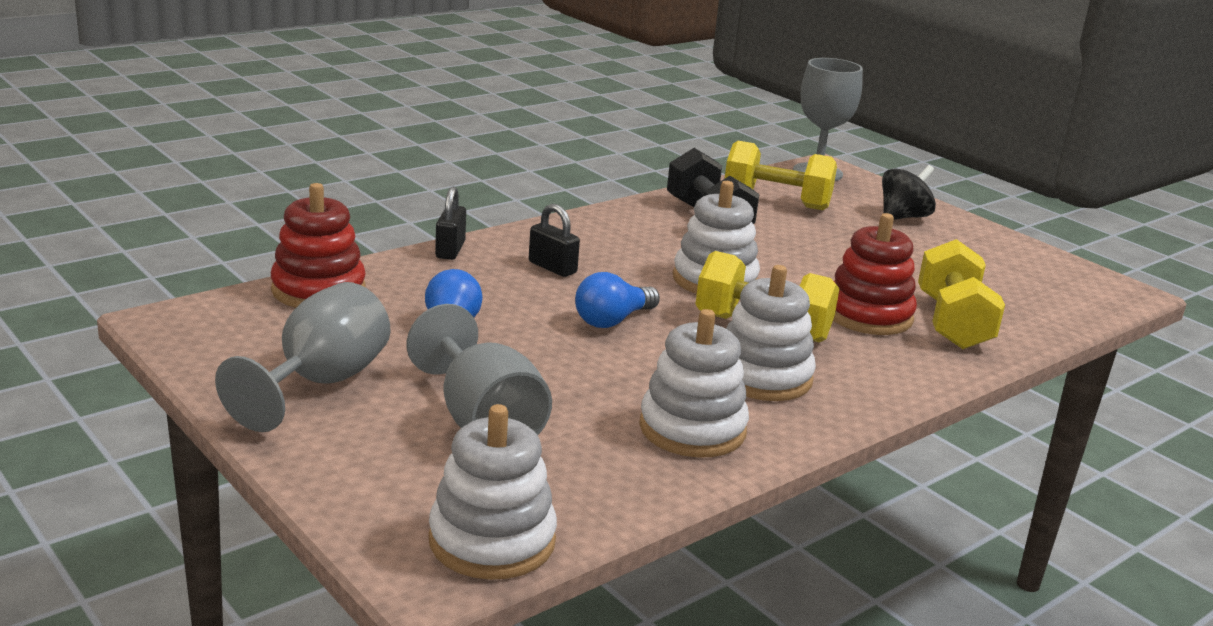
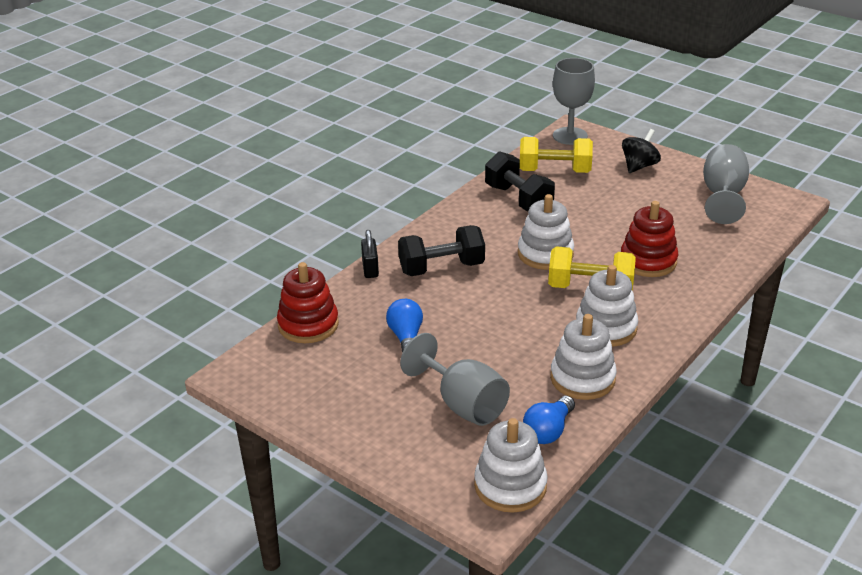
camera: 10 degrees left, 10 degrees up
(320, 383) = (353, 399): grey goblet -> grey goblet (722, 196)
(552, 267) = (441, 268): black padlock -> black dumbbell
(612, 320) = (499, 304): blue light bulb -> blue light bulb (548, 431)
(952, 323) = (699, 255): yellow dumbbell -> none

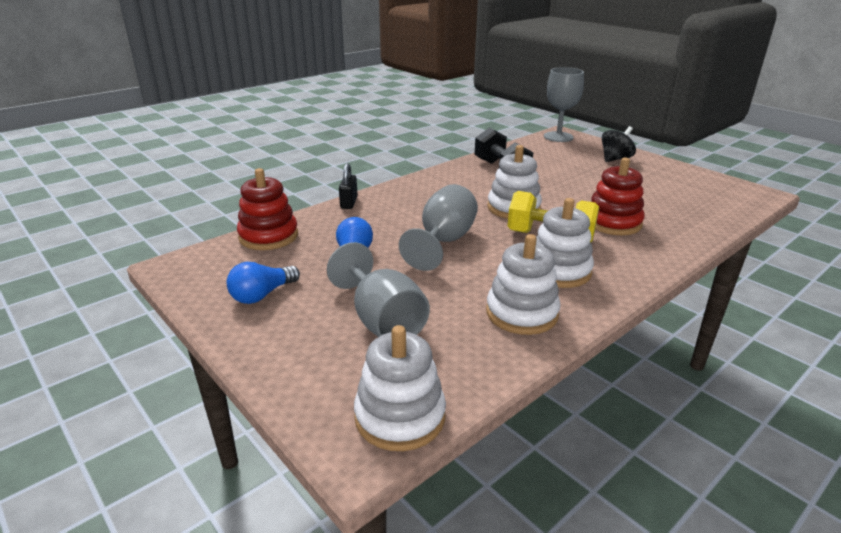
camera: 10 degrees right, 5 degrees down
(441, 268) = (413, 208): black dumbbell -> none
(548, 431) = (467, 360): blue light bulb -> blue light bulb (262, 295)
(554, 171) = (539, 156): yellow dumbbell -> none
(722, 196) = (692, 184): grey goblet -> grey goblet (443, 242)

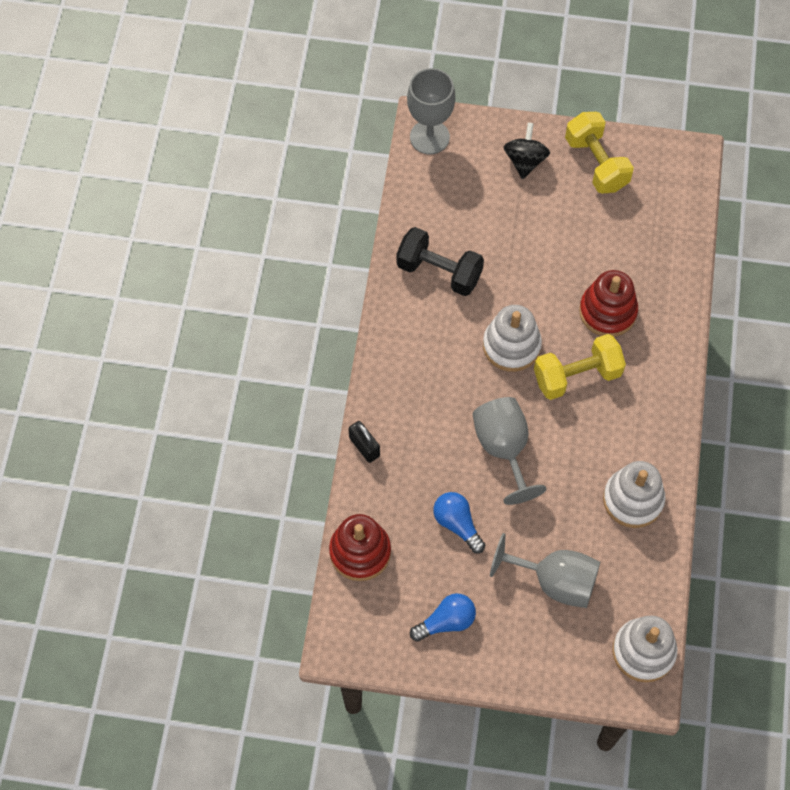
camera: 40 degrees left, 35 degrees up
(262, 295) = (446, 622): blue light bulb -> blue light bulb turned 120 degrees counterclockwise
(558, 271) = (618, 424): white stacking toy -> none
(671, 174) = (596, 163): none -> yellow dumbbell

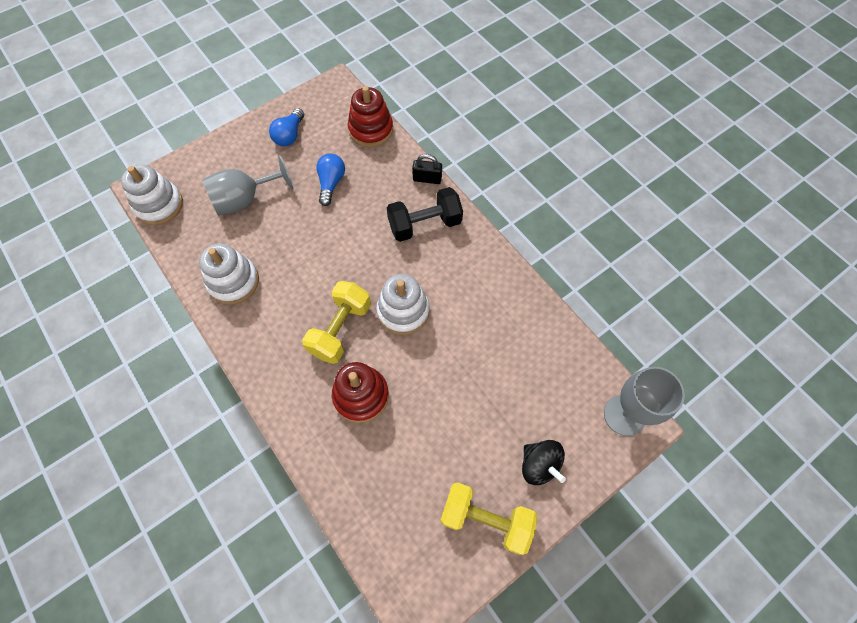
camera: 135 degrees right, 0 degrees up
(439, 271) = (502, 318): black dumbbell -> black dumbbell (424, 224)
(457, 524) = (331, 183): blue light bulb -> blue light bulb turned 90 degrees counterclockwise
(504, 448) = (344, 244): grey goblet -> none

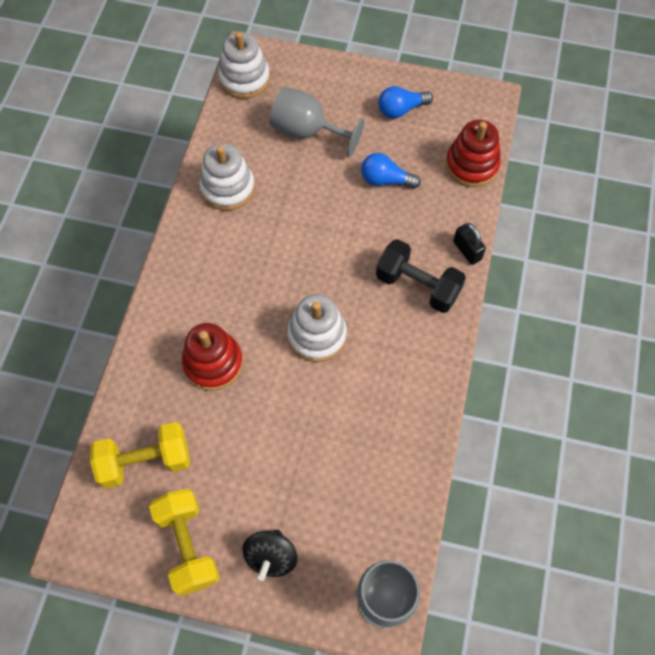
camera: 50 degrees right, 0 degrees up
(331, 183) = (385, 180): blue light bulb -> blue light bulb turned 135 degrees counterclockwise
(340, 329) = (257, 300): yellow dumbbell -> yellow dumbbell (145, 461)

